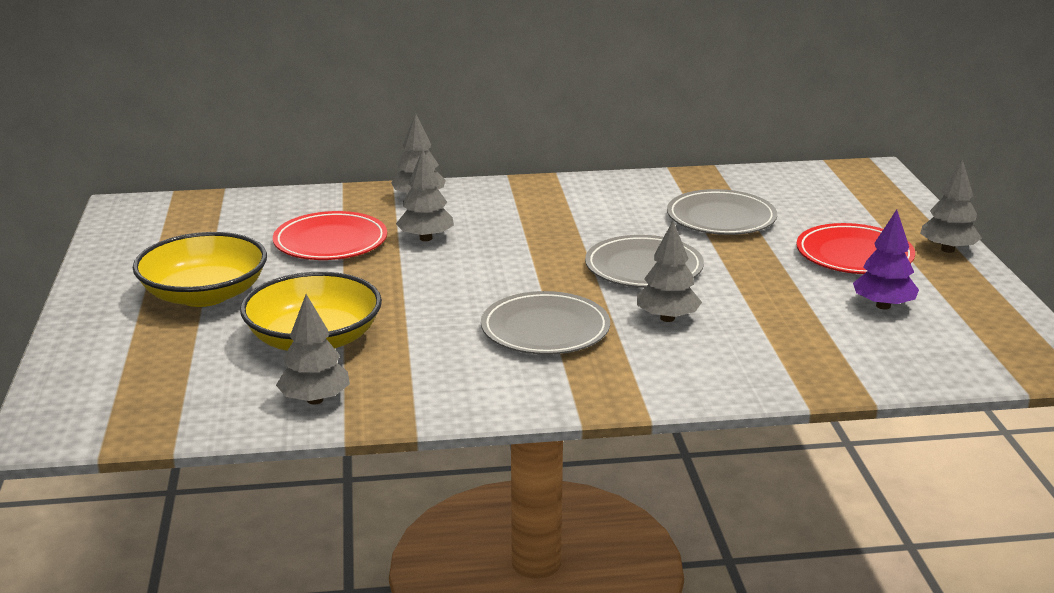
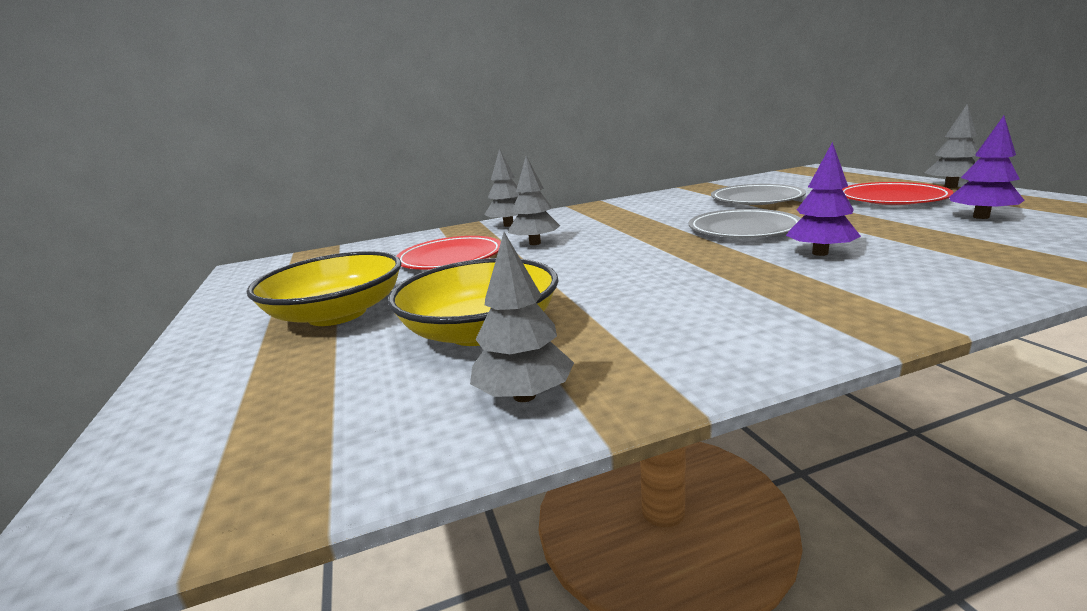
camera: 10 degrees left, 5 degrees down
(545, 330) = (719, 280): grey plate -> none
(667, 318) = (820, 253): grey tree -> purple tree

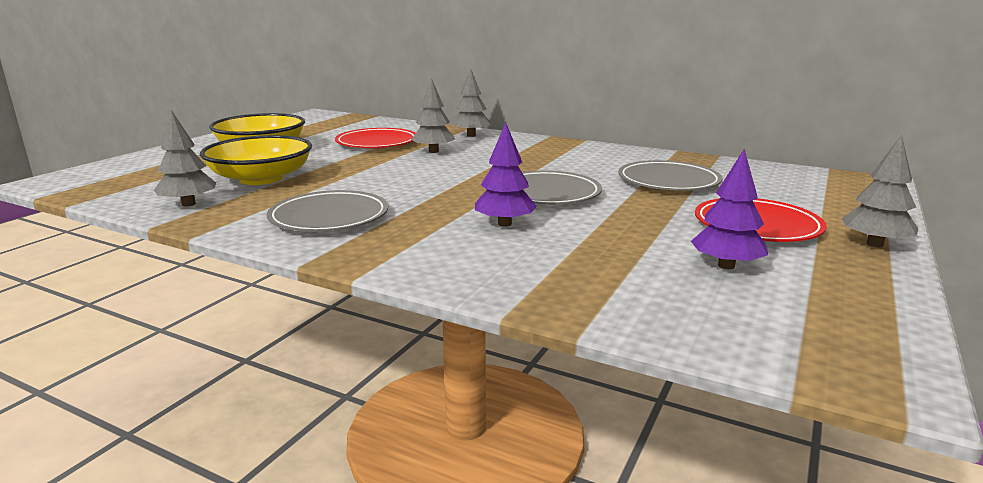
camera: 45 degrees right, 0 degrees up
(713, 315) = (329, 217): none -> grey plate

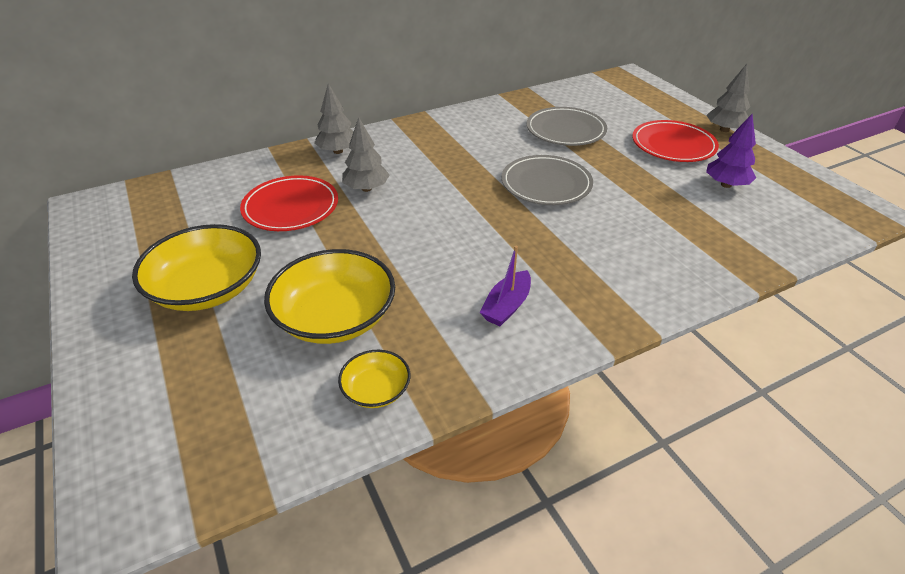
camera: 55 degrees left, 20 degrees up
(189, 204) = (376, 390): grey tree -> yellow bowl
(329, 217) = (506, 306): grey plate -> purple boat
(504, 224) = (596, 228): purple tree -> none

